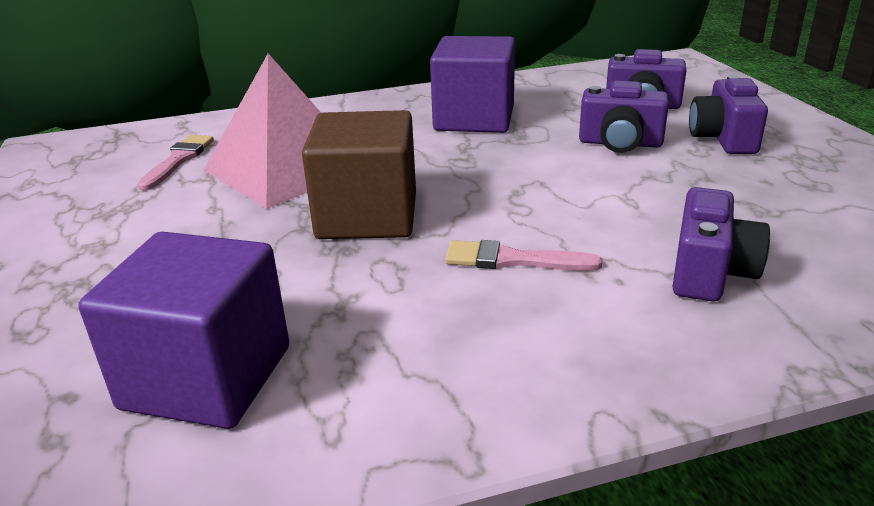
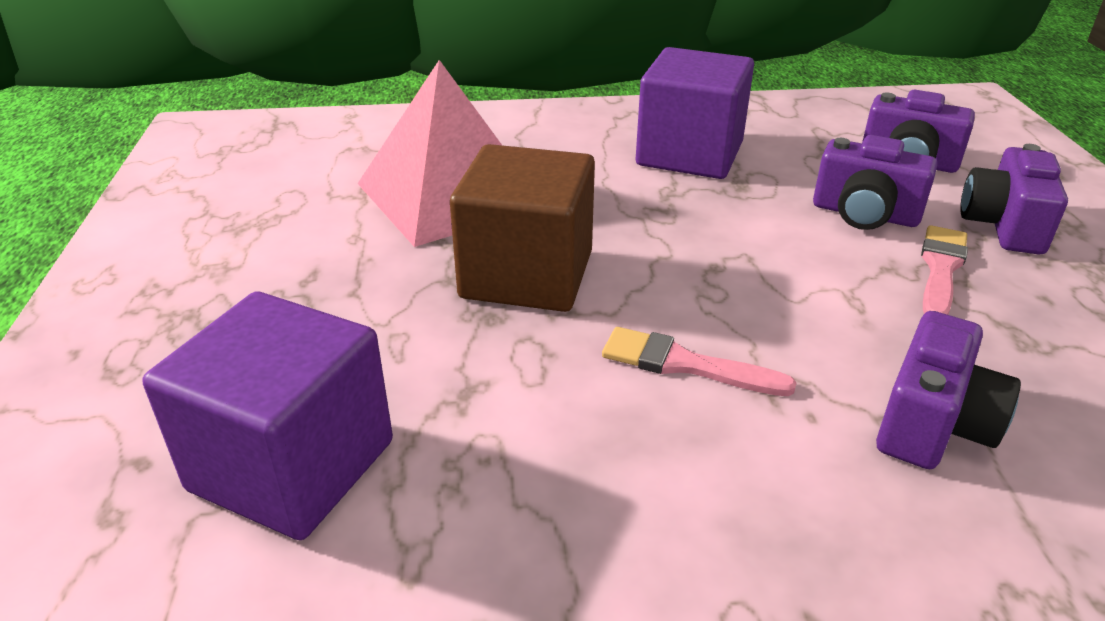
camera: 10 degrees right, 5 degrees up
(178, 160) = (333, 166): pink brush -> pink brush (940, 269)

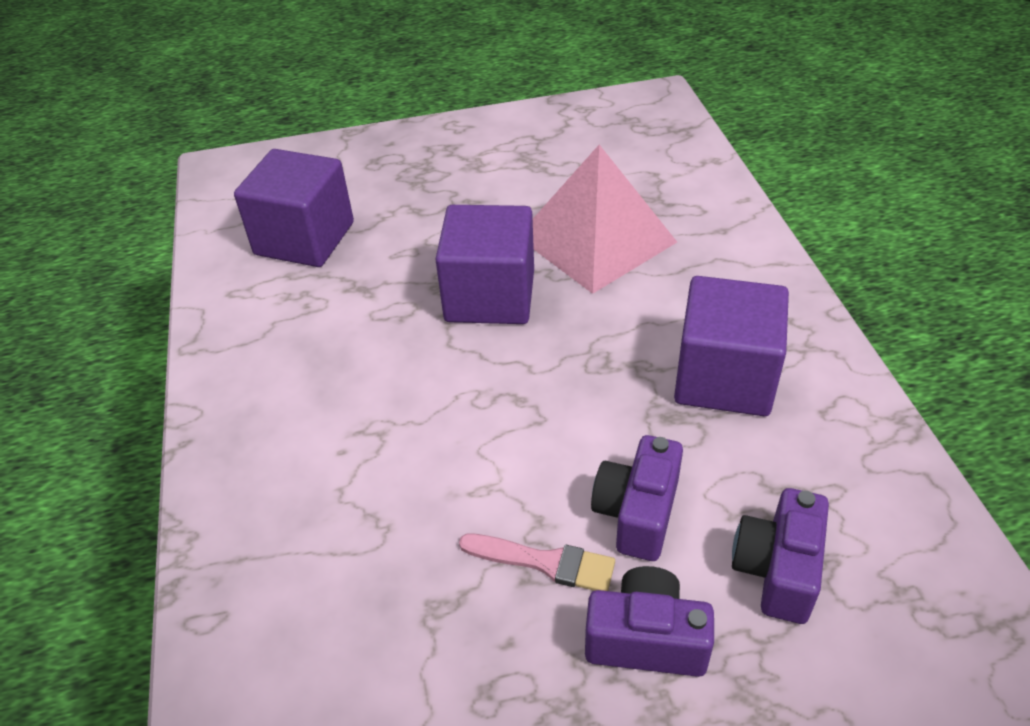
camera: 85 degrees right, 10 degrees up
(527, 275) = (490, 296): brown cube -> purple cube
(684, 364) = (393, 385): pink brush -> none
(933, 424) = (333, 520): purple camera -> none

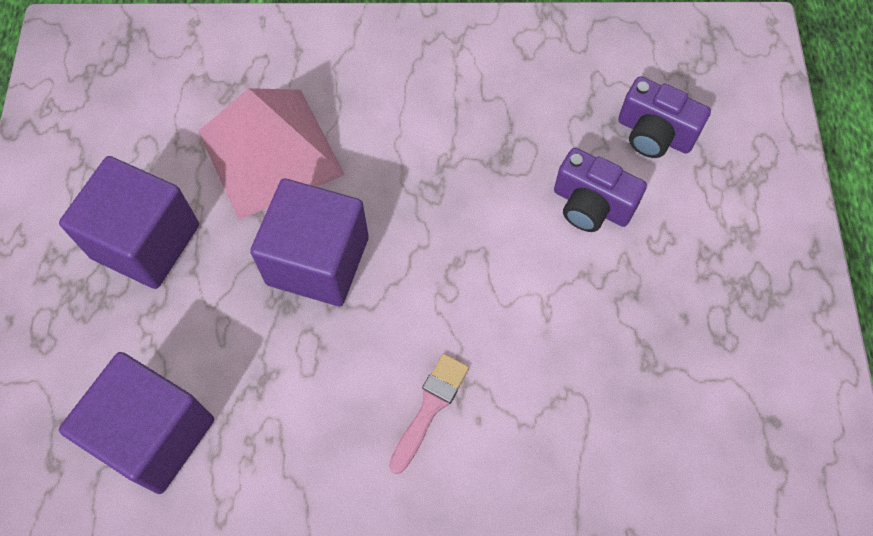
camera: 80 degrees left, 20 degrees up
(545, 562) = (623, 278): pink brush -> pink brush (430, 407)
(646, 639) = (694, 228): purple camera -> none
(724, 378) = (474, 107): purple cube -> purple cube (145, 241)

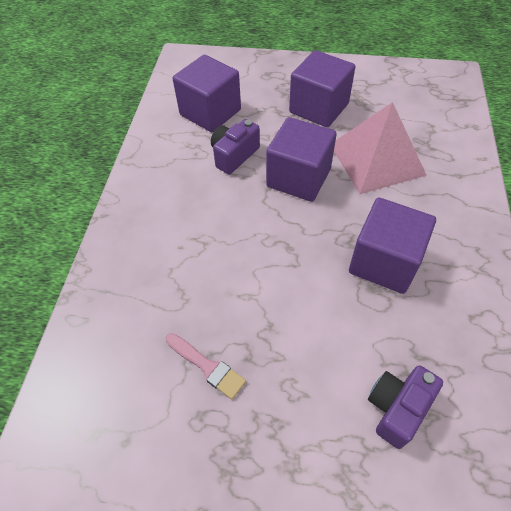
camera: 100 degrees right, 10 degrees down
(430, 407) = (194, 223): pink brush -> pink brush (207, 366)
(462, 144) = (384, 262): none -> purple cube
(591, 205) = (328, 341): purple camera -> purple camera (234, 155)

